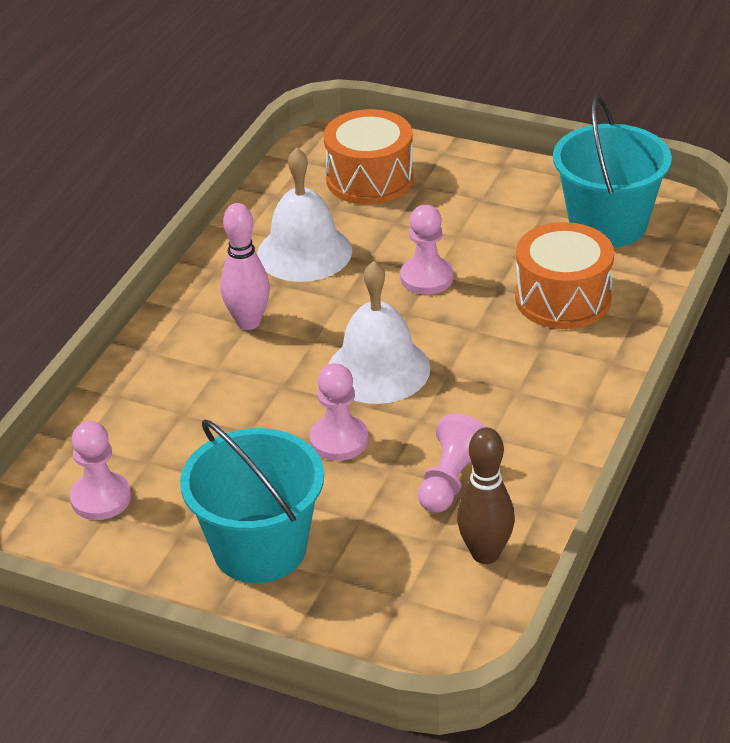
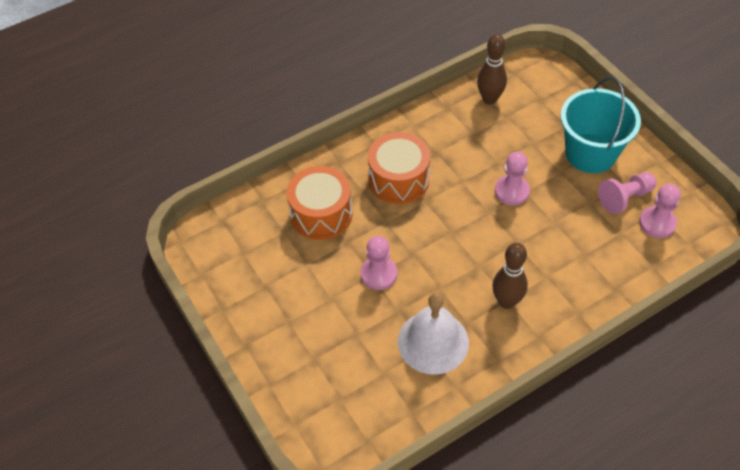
camera: 145 degrees left, 15 degrees up
(248, 322) = (506, 301): pink bowling pin -> brown bowling pin
(370, 179) = (338, 388): orange drum -> orange drum (399, 179)
(378, 369) = (458, 224): white bell -> none
(452, 481) = (475, 140): pink pawn -> pink pawn (625, 198)
(608, 224) = (242, 252): turquoise bucket -> none

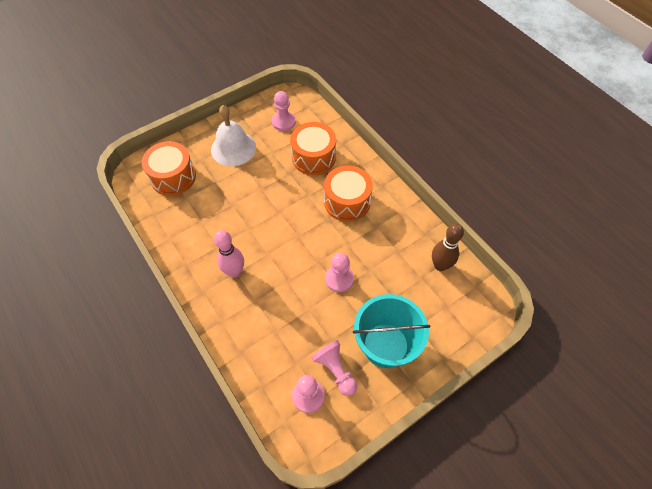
camera: 85 degrees right, 5 degrees up
(343, 394) = (173, 177): none -> orange drum
(379, 274) = (262, 192): pink pawn -> pink pawn (283, 122)
(433, 342) = (205, 225): white bell -> white bell (233, 148)
(506, 301) = (234, 271): brown bowling pin -> pink bowling pin

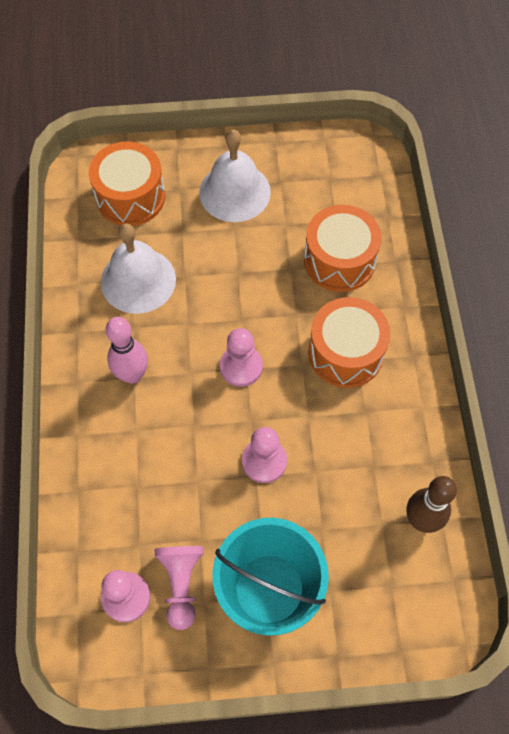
camera: 30 degrees right, 5 degrees up
(206, 219) = (138, 280): none -> white bell
(283, 122) = (329, 184): pink pawn -> pink pawn (241, 367)

